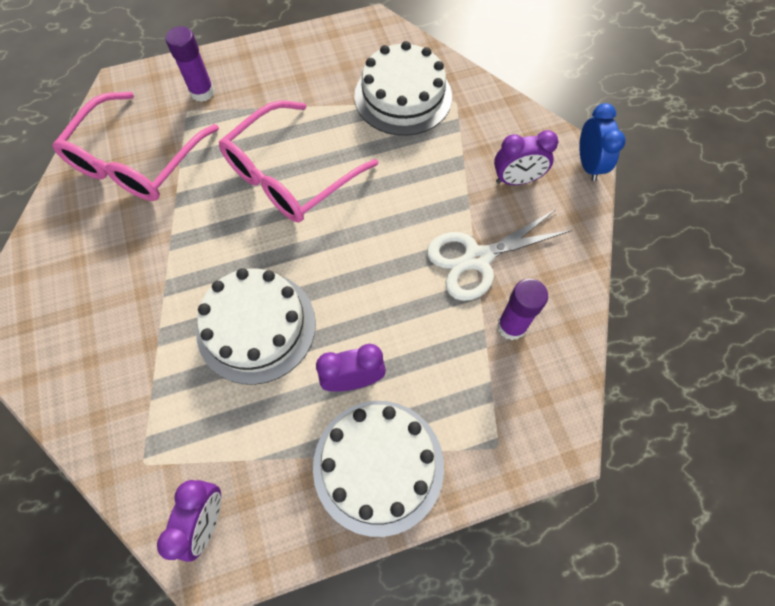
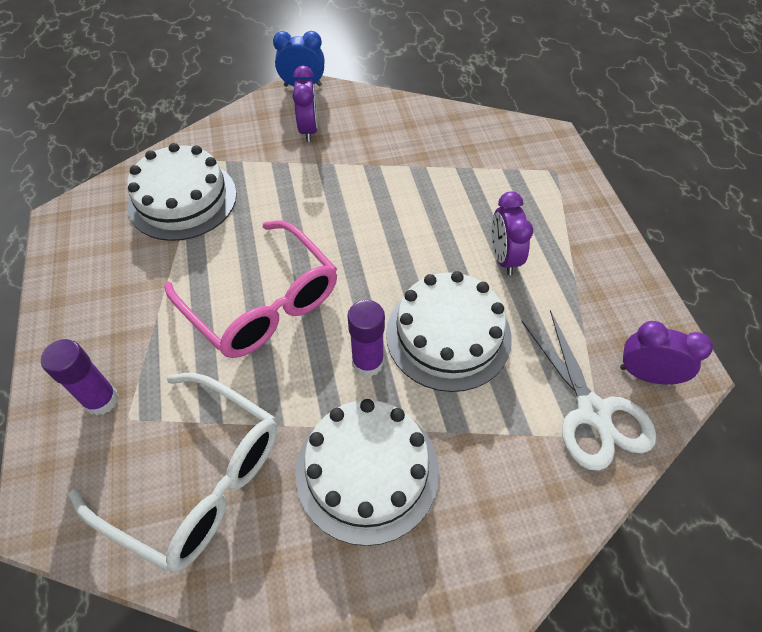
camera: 85 degrees left, 10 degrees down
(136, 161) = (197, 478): pink glasses -> white glasses
(378, 465) = (579, 244): white cake -> white cake (367, 470)
(477, 258) = (387, 163): white scissors -> white scissors (592, 412)
(511, 326) = (453, 150): purple glue stick -> purple glue stick (367, 363)

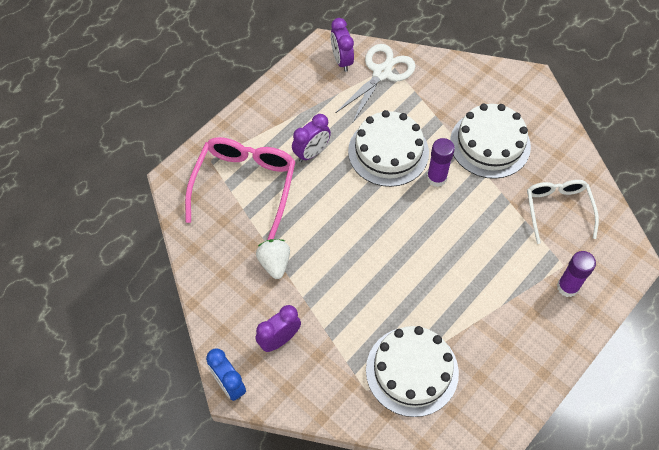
camera: 125 degrees left, 5 degrees up
(197, 478) = (558, 209): white glasses -> white glasses, size x0.66
(262, 302) = (445, 255): pink glasses -> pink glasses (244, 186)
(388, 161) = (274, 263): none -> white strawberry

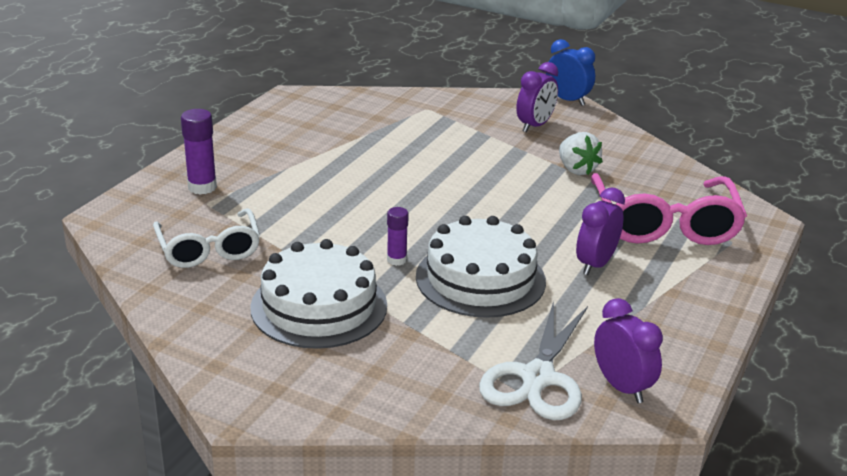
camera: 165 degrees right, 30 degrees down
(412, 371) = (383, 121): white cake -> none
(436, 178) = (396, 260): purple glue stick -> purple glue stick, size x0.64

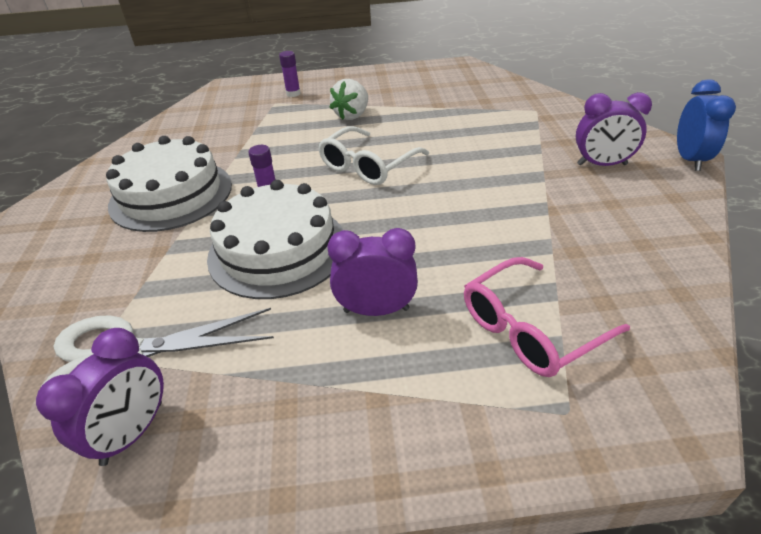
camera: 60 degrees right, 10 degrees up
(202, 187) = (293, 94): purple glue stick -> purple glue stick, size x0.64
(209, 249) = (215, 128): white glasses -> white glasses (368, 166)
(576, 169) = (556, 220): white strawberry -> white strawberry (352, 115)
(664, 223) = (530, 328): pink glasses -> pink glasses, size x0.66

